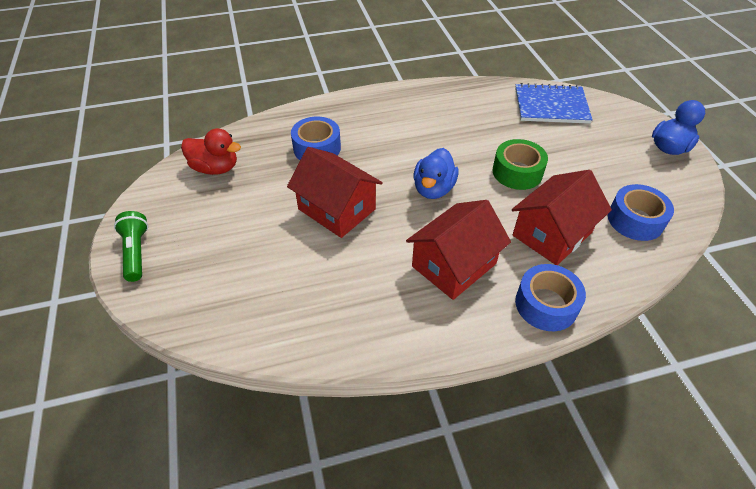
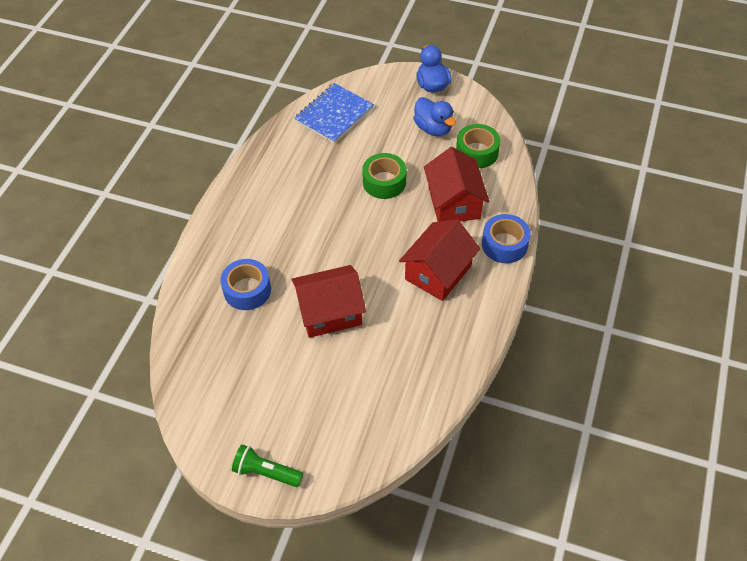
camera: 55 degrees left, 5 degrees up
(215, 168) = (208, 375): red duck -> none
(433, 189) = (359, 241): blue duck -> blue duck (433, 128)
(454, 265) = (438, 272): red house -> red house turned 45 degrees clockwise
(635, 220) = (477, 152): blue tape -> green tape

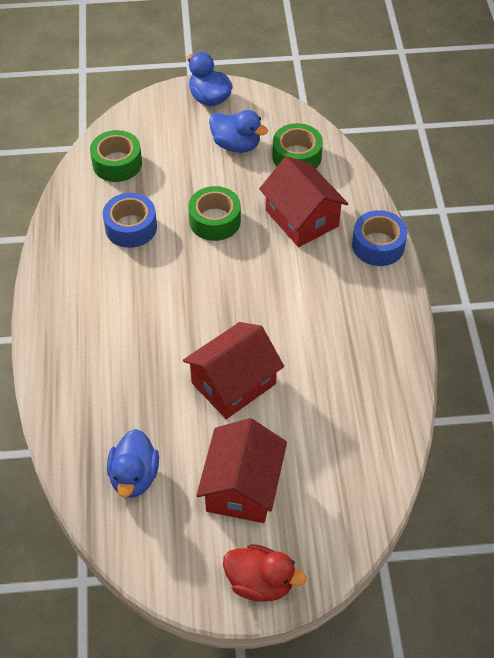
camera: 25 degrees left, 0 degrees up
(218, 355) = (134, 476): none -> blue duck
(247, 290) = (127, 392): blue tape -> blue tape (131, 227)
(266, 472) = (260, 582): green flashlight -> red duck
(334, 114) = (117, 163): blue notebook -> green tape
(438, 272) = (325, 299): red house -> red house (242, 486)

